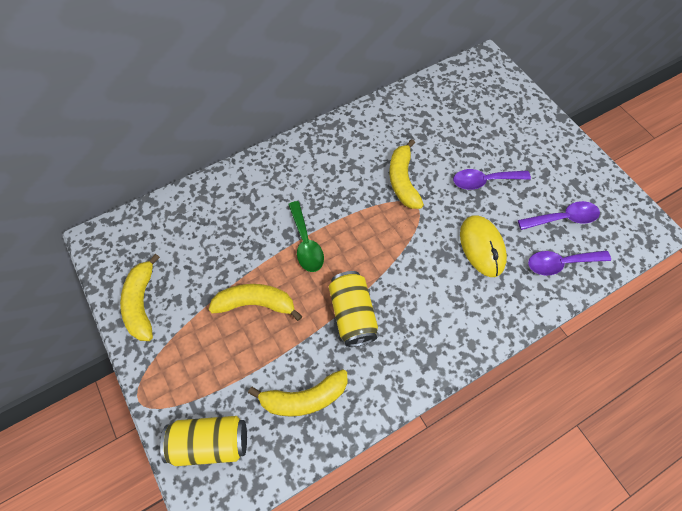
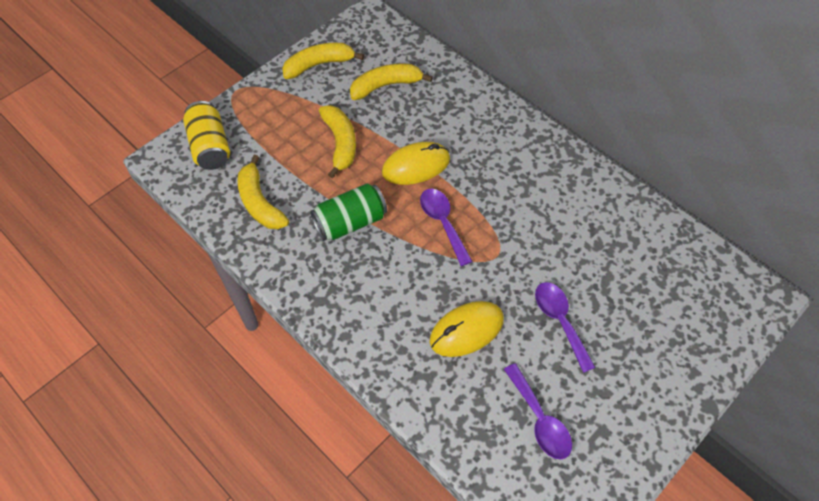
camera: 75 degrees right, 5 degrees down
(306, 243) = (416, 166): green spoon -> yellow mouse
(352, 314) = (350, 222): yellow can -> green can
(403, 181) = (526, 236): yellow banana -> yellow banana (385, 86)
(560, 263) = (473, 421): purple spoon -> purple spoon (443, 223)

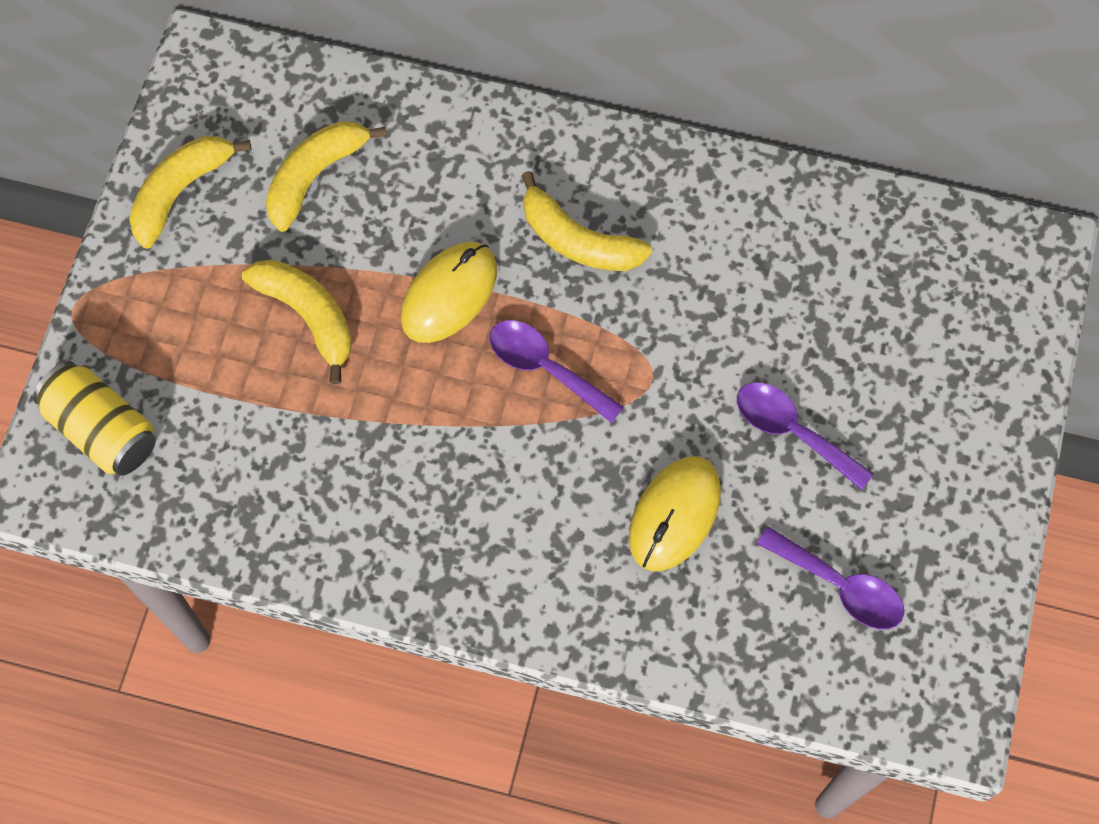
camera: 30 degrees left, 10 degrees up
(260, 202) = (249, 481): yellow banana -> yellow banana (578, 240)
(350, 222) = (408, 440): green can -> none

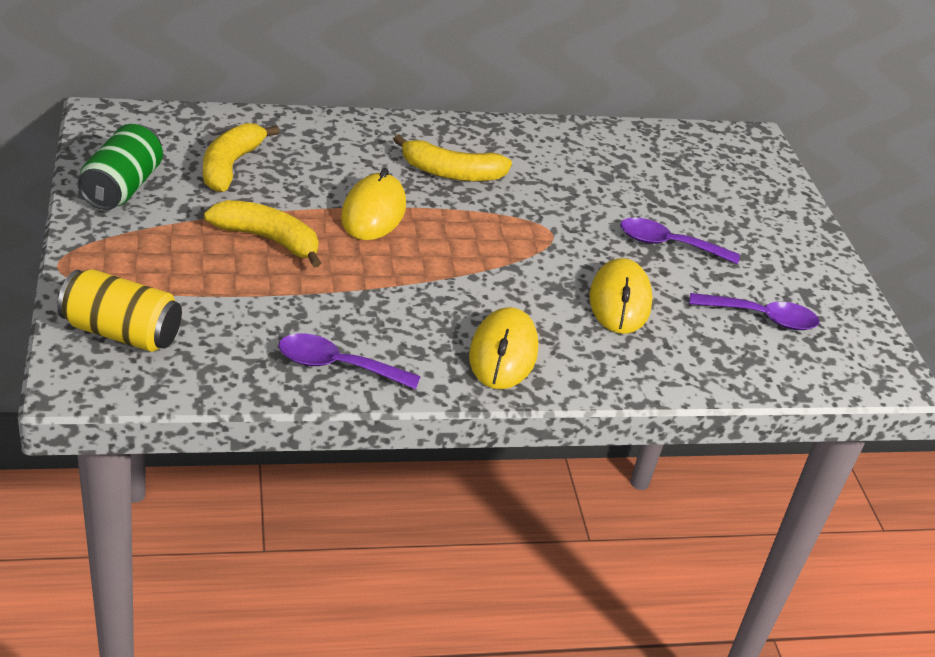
camera: 30 degrees left, 30 degrees down
(180, 192) = (122, 187): yellow banana -> green can
(493, 564) = (503, 353): none -> yellow mouse
(545, 368) = (471, 239): purple spoon -> purple spoon (337, 366)

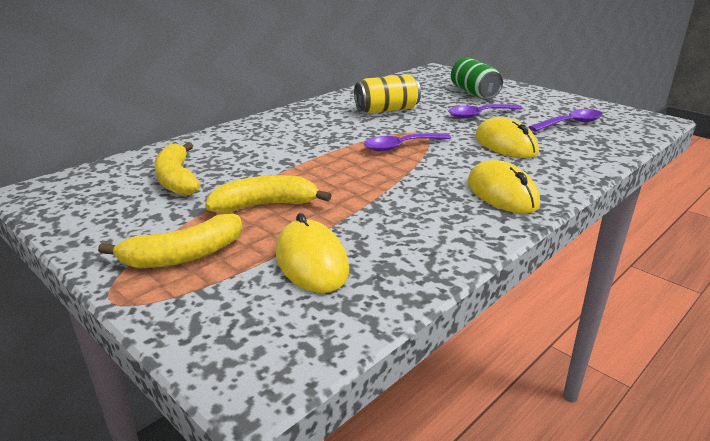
camera: 30 degrees left, 10 degrees down
(121, 332) = (240, 319): yellow can -> yellow can (387, 110)
(122, 187) = (105, 224): green can -> green can (474, 93)
(337, 366) = (429, 250): purple spoon -> purple spoon (401, 146)
(373, 212) = (310, 163): yellow mouse -> yellow mouse (311, 262)
(451, 173) = (323, 130): yellow banana -> yellow banana (184, 255)

